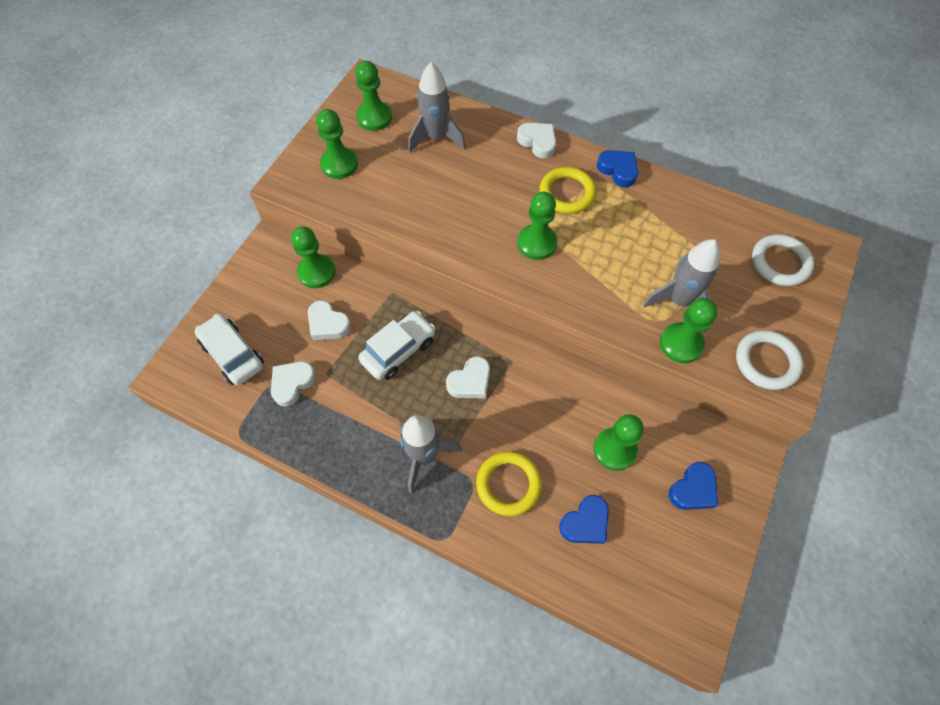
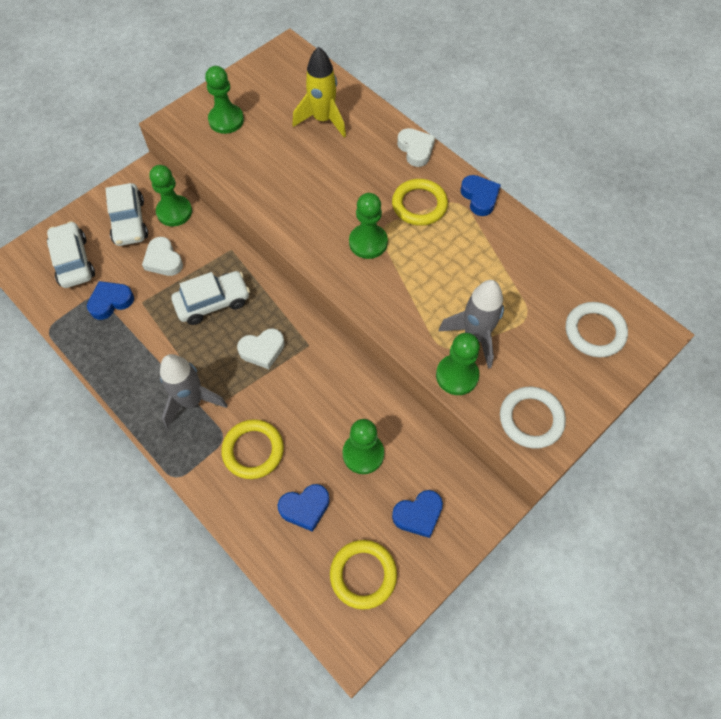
camera: 20 degrees right, 0 degrees up
(274, 296) = (129, 222): none -> white car
(292, 383) = (111, 302): white heart -> blue heart
(374, 117) = (277, 86): green pawn -> none
(435, 138) = (323, 120): grey rocket -> yellow rocket
(671, 567) = (363, 575): none -> yellow ring

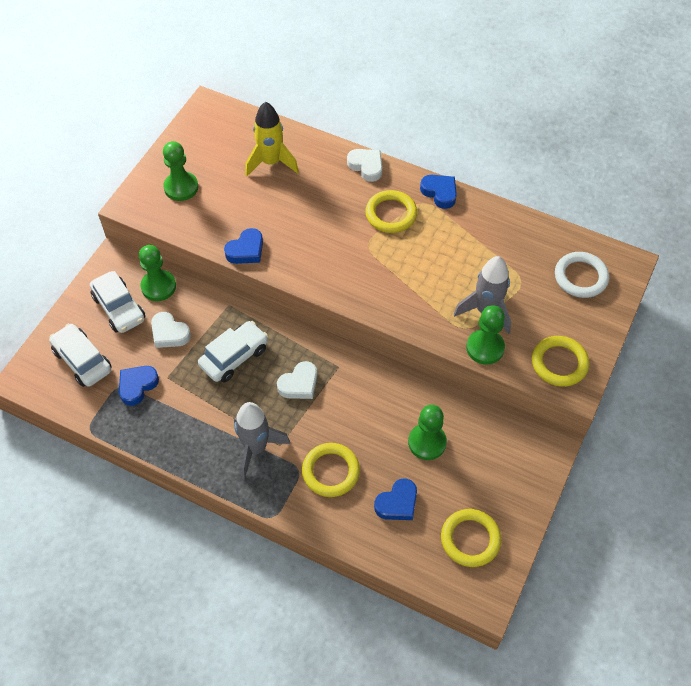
camera: 20 degrees left, 5 degrees down
(368, 242) = (361, 260): green pawn -> none
(418, 515) = (494, 476): blue heart -> blue heart (246, 250)
(531, 419) = (559, 363): white ring -> yellow ring

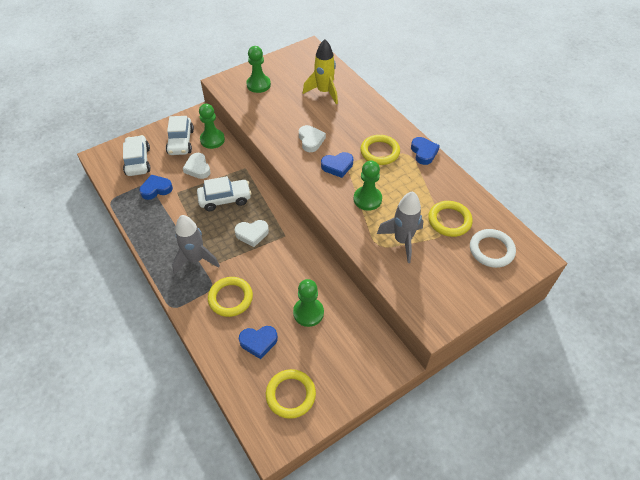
camera: 30 degrees right, 5 degrees down
(246, 250) = (269, 134): blue heart -> blue heart (337, 166)
(366, 166) = (384, 117): white heart -> white heart (311, 140)
(485, 348) = (384, 264): green pawn -> green pawn (367, 199)
(559, 363) = (433, 301): yellow ring -> yellow ring (449, 220)

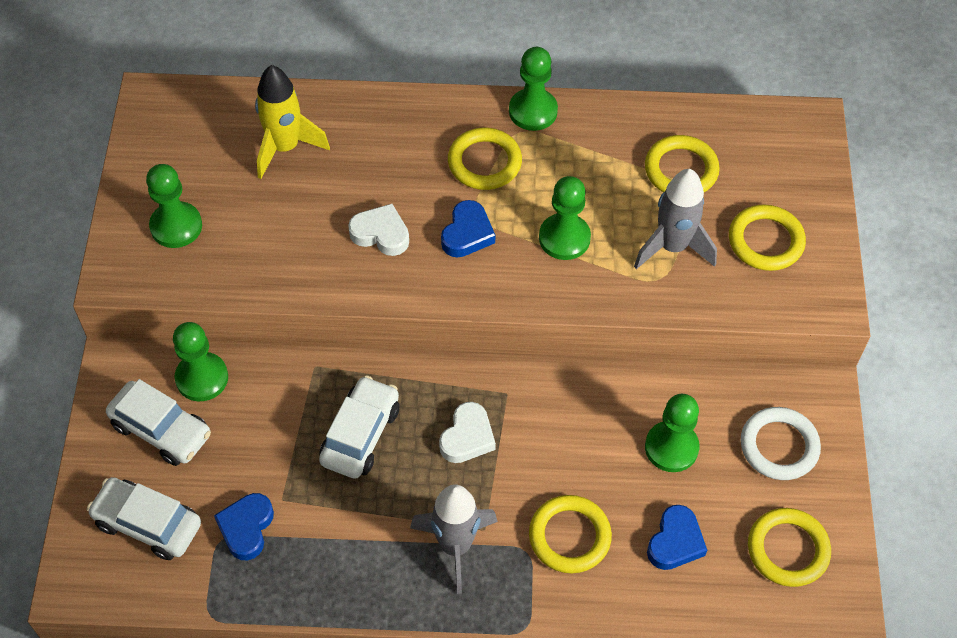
camera: 55 degrees left, 5 degrees up
(198, 168) = (252, 437): white heart -> none
(423, 152) = (533, 111): blue heart -> green pawn
(443, 276) = (765, 241): none -> yellow ring
(491, 250) = (764, 160): white ring -> white ring (779, 446)

